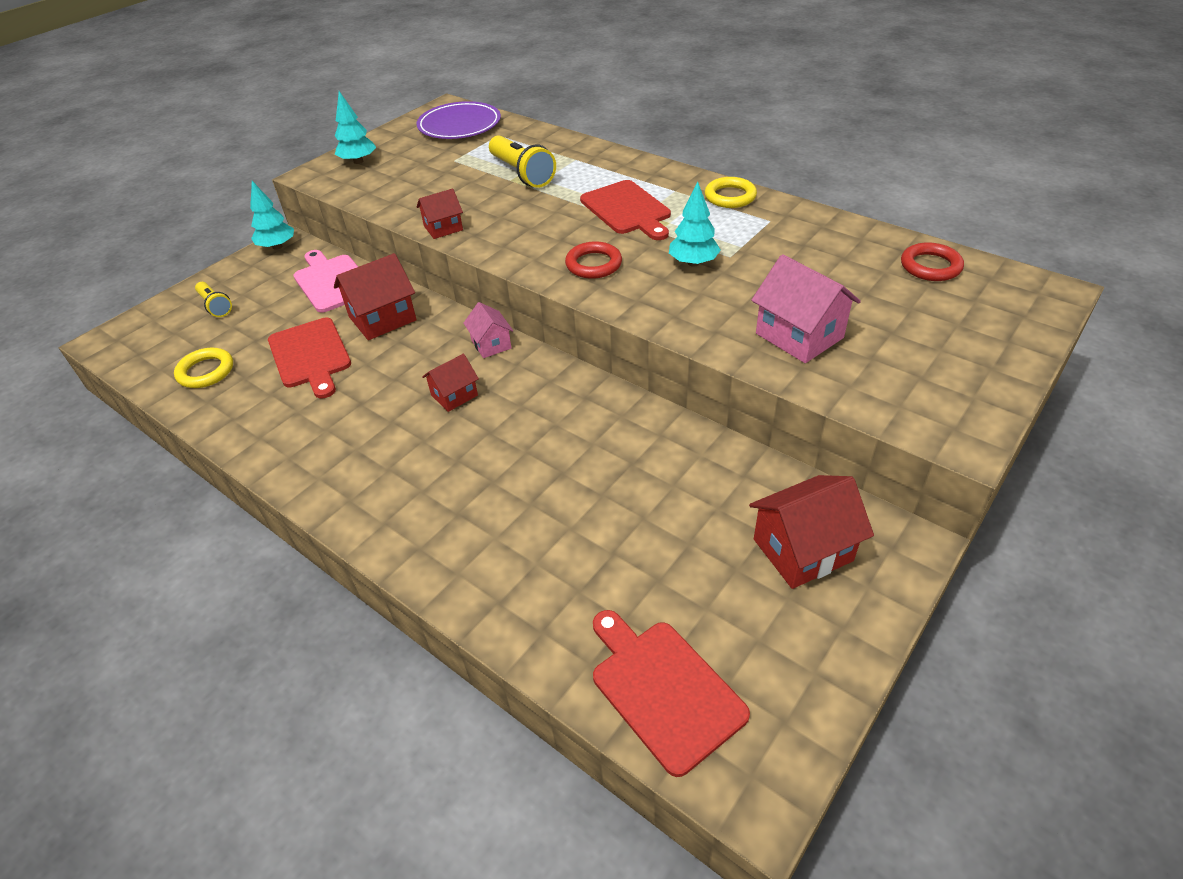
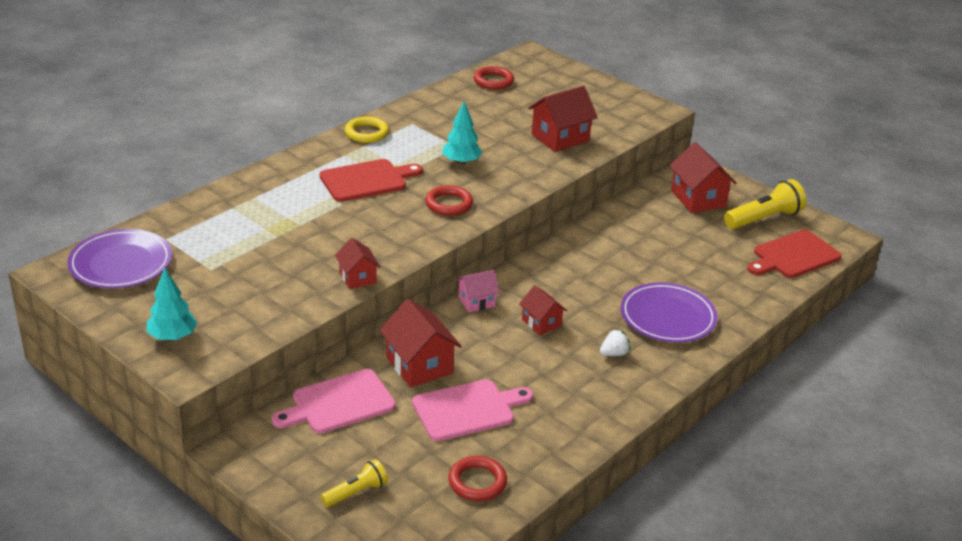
camera: 90 degrees left, 10 degrees down
(206, 371) = (477, 482): yellow ring -> red ring
(277, 247) = (241, 454): turquoise tree -> none
(310, 356) = (468, 410): red cutting board -> pink cutting board
(394, 460) = (614, 354): none -> white strawberry
(471, 511) = (667, 317): none -> purple plate
(522, 173) = (268, 228): yellow flashlight -> yellow flashlight (764, 219)
(799, 336) = (560, 138): pink house -> red house

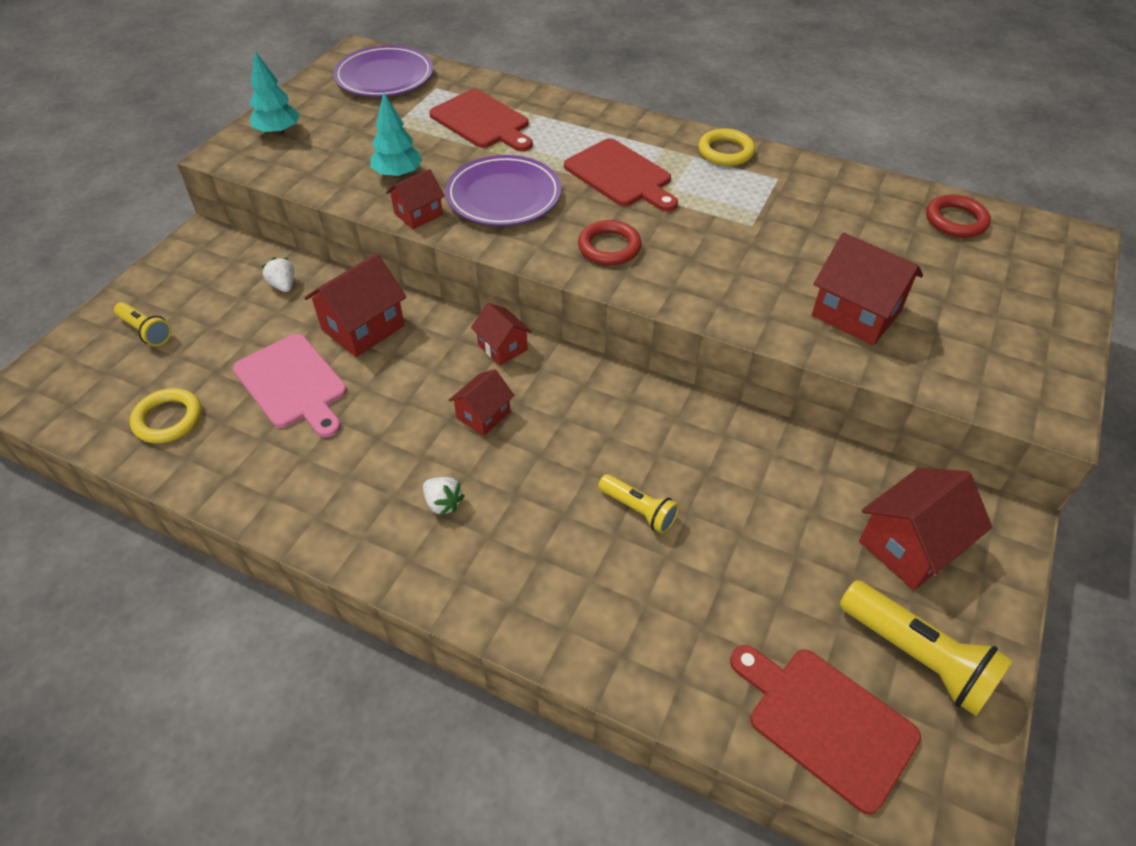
camera: 75 degrees right, 15 degrees up
(243, 225) = (482, 121): none -> red cutting board
(339, 403) = (283, 285): pink cutting board -> white strawberry
(461, 162) = (716, 236): turquoise tree -> turquoise tree (398, 174)
(477, 302) = (502, 347): pink house -> red house
(477, 482) = (168, 419): red ring -> yellow ring
(645, 279) = (639, 510): none -> yellow flashlight
(667, 317) = (554, 553): purple plate -> purple plate (503, 196)

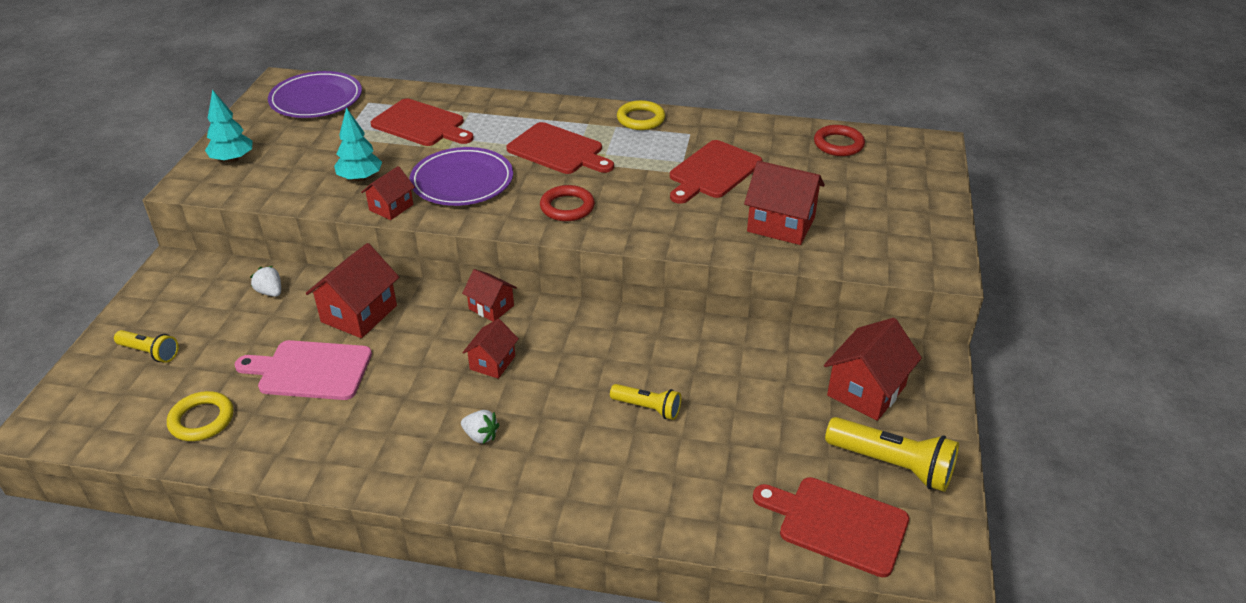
camera: 15 degrees left, 10 degrees down
(293, 384) = (310, 370): pink cutting board -> pink cutting board turned 150 degrees clockwise
(791, 231) = (713, 172): none -> red cutting board

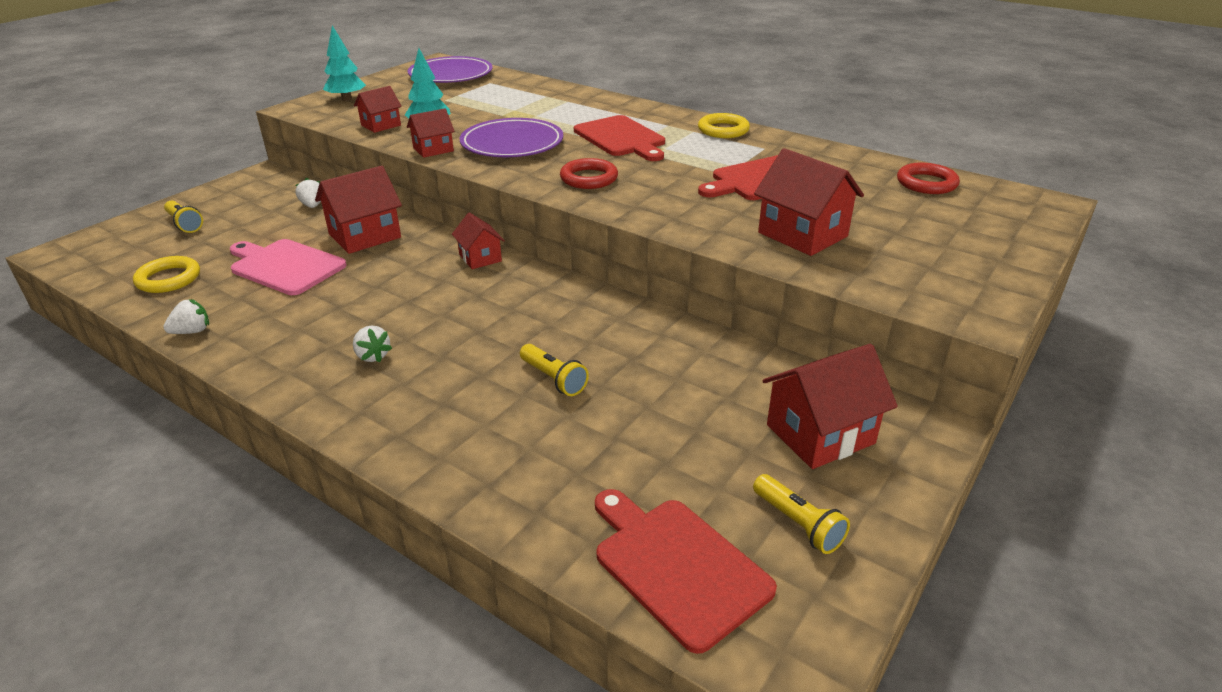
camera: 25 degrees right, 5 degrees down
(287, 466) = (192, 331): none -> white strawberry
(421, 124) = (517, 102): red cutting board -> none
(492, 362) = (440, 300): red house -> red house (381, 125)
(892, 465) = (798, 524): yellow flashlight -> yellow flashlight, size x0.59

